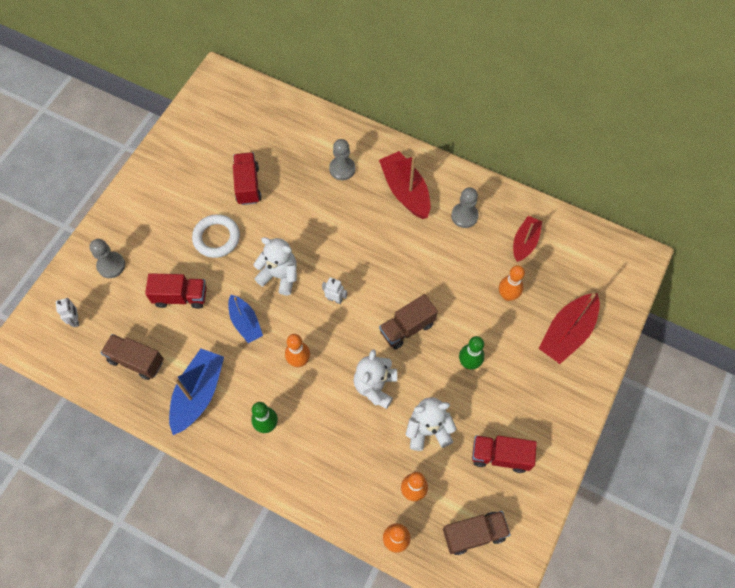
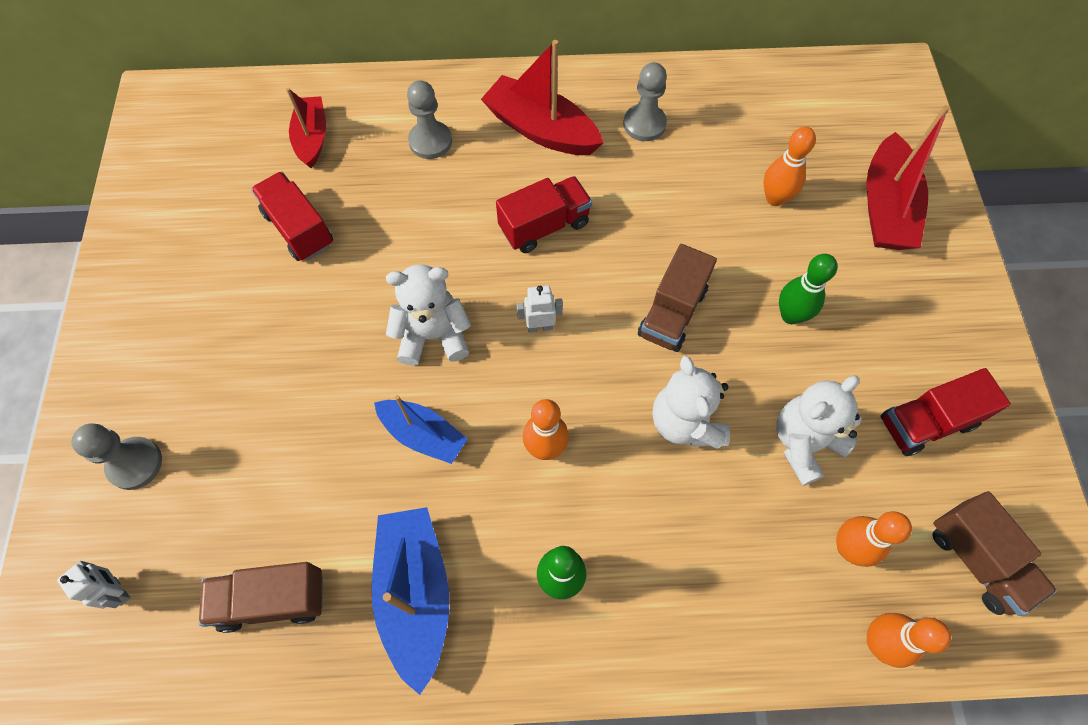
camera: 30 degrees left, 0 degrees up
(180, 296) = (289, 451): red truck -> red truck (544, 226)
(216, 238) = (295, 330): white ring -> none
(474, 534) = (977, 560): brown truck -> brown truck turned 105 degrees clockwise
(525, 242) = (747, 120): red boat -> red boat (312, 138)

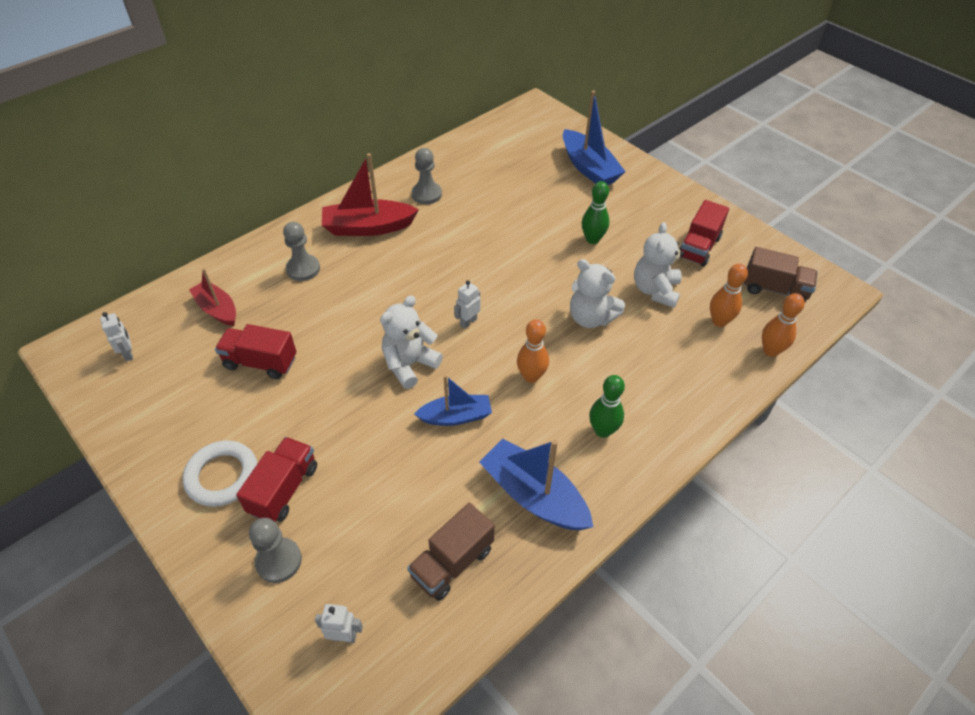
camera: 40 degrees left, 15 degrees down
(165, 334) = (222, 476): none -> white ring
(200, 137) = (128, 353): none -> white robot
(544, 226) = (419, 273): red truck -> red truck (284, 489)
(672, 313) = (533, 273): brown truck -> none
(775, 198) = (532, 192): orange bowling pin -> none
(885, 208) = (589, 168): red boat -> blue boat

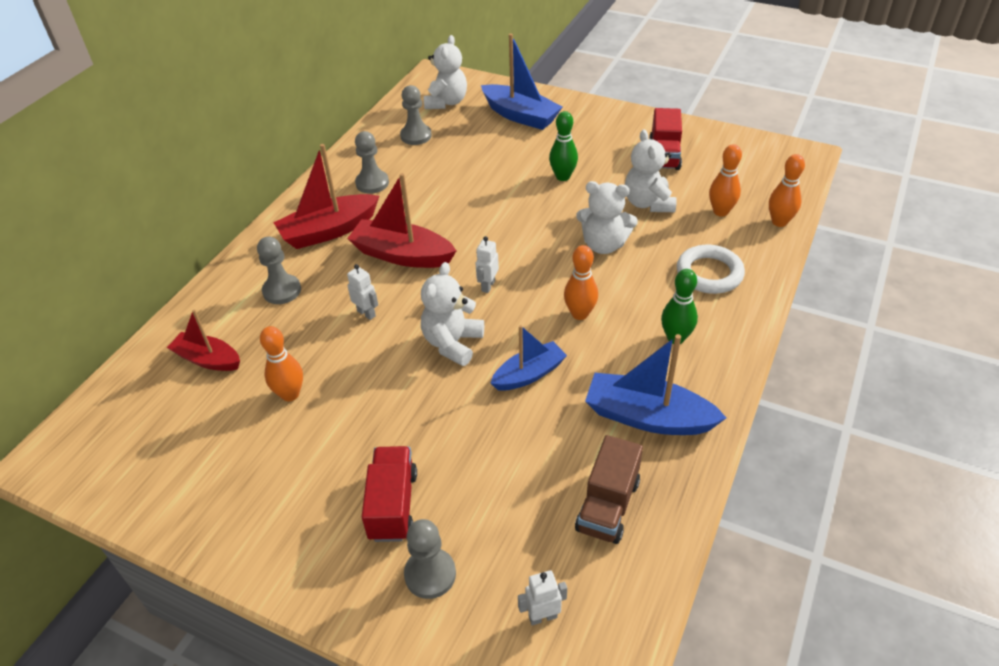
camera: 20 degrees left, 5 degrees down
(128, 353) = (128, 437): white robot -> white robot (366, 313)
(222, 476) = (316, 518): white ring -> white ring (709, 273)
(260, 362) = (290, 394): red truck -> orange bowling pin
(414, 269) = (402, 255): none -> red boat
(487, 161) = (416, 136): none -> grey pawn
(531, 136) = (446, 102): none -> white teddy bear
(774, 289) = (751, 171): brown truck -> none

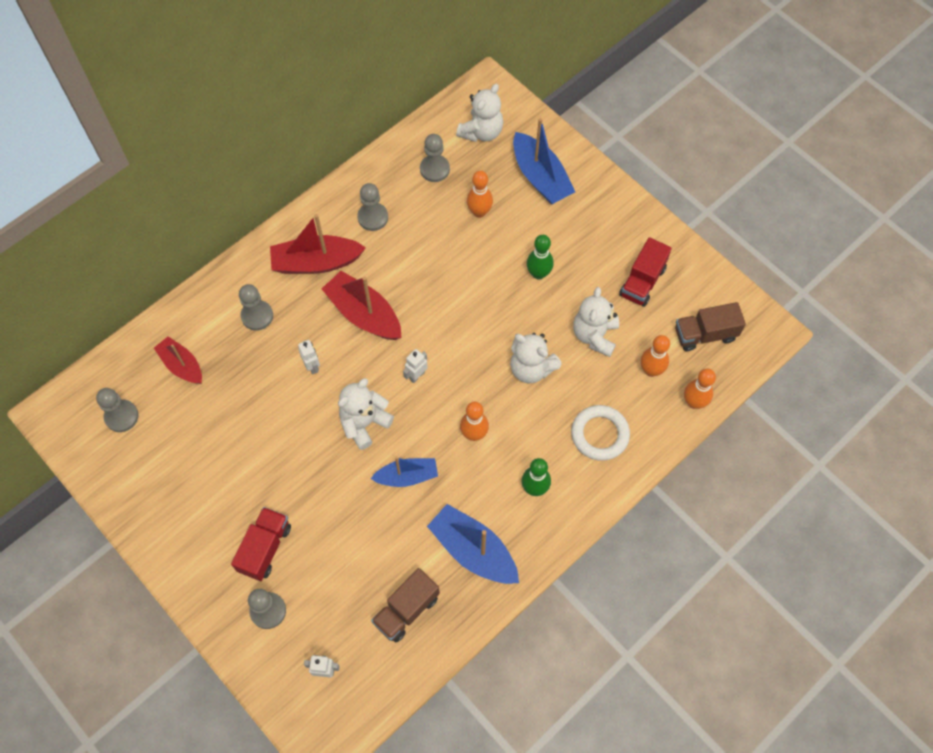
camera: 20 degrees right, 20 degrees up
(145, 432) = (121, 416): none -> grey pawn
(290, 394) = (229, 423): orange bowling pin -> orange bowling pin (479, 212)
(749, 173) = (705, 334): none -> brown truck

